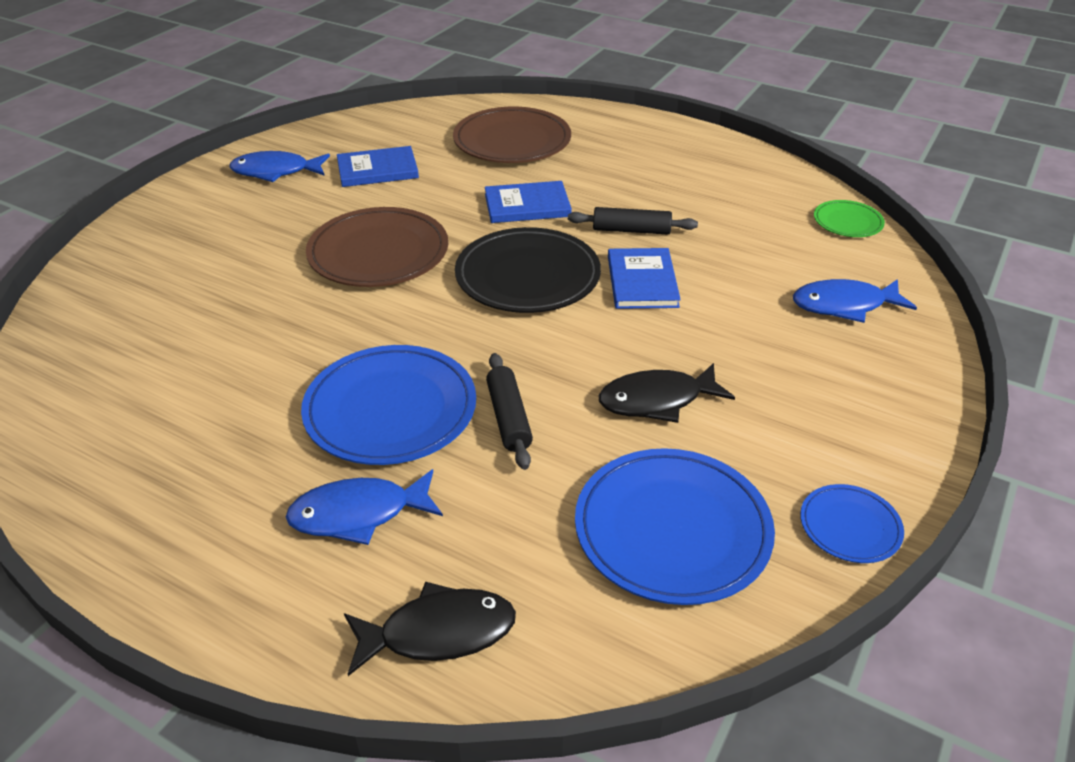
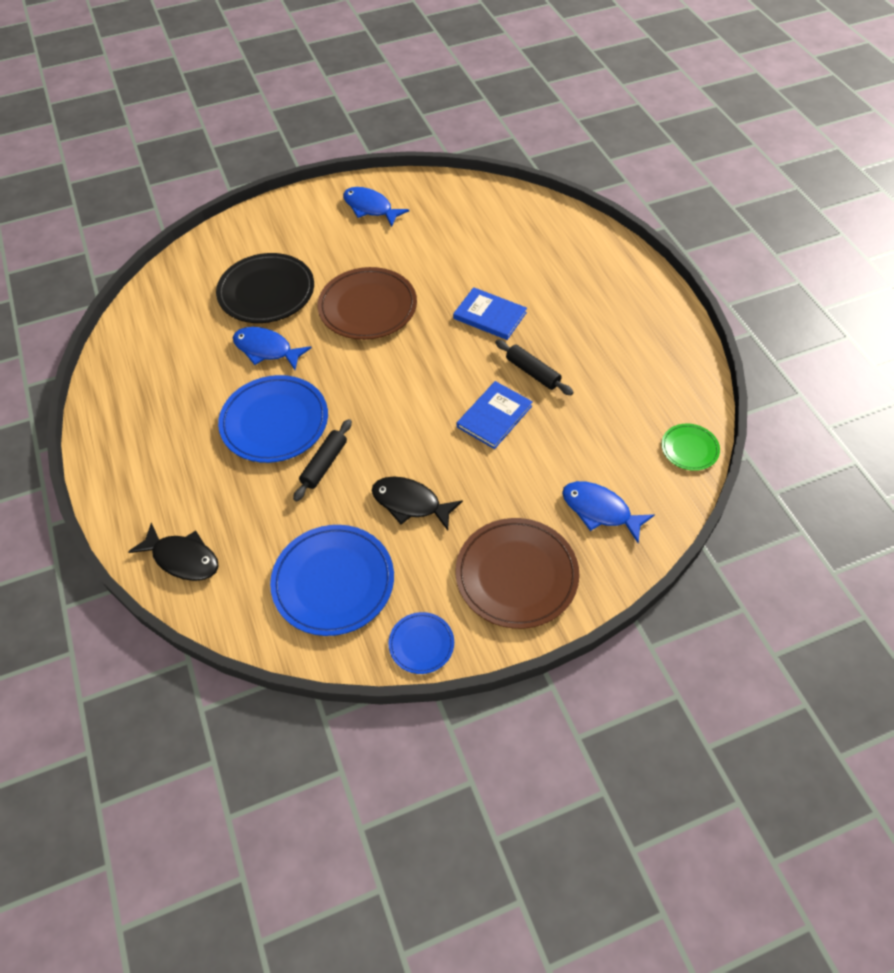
camera: 40 degrees right, 15 degrees up
(358, 514) = (206, 474): blue fish -> blue fish (266, 349)
(377, 170) = (429, 236): blue book -> none
(512, 141) = (538, 252): brown plate -> brown plate (516, 575)
(527, 276) = (432, 373): black plate -> black plate (266, 292)

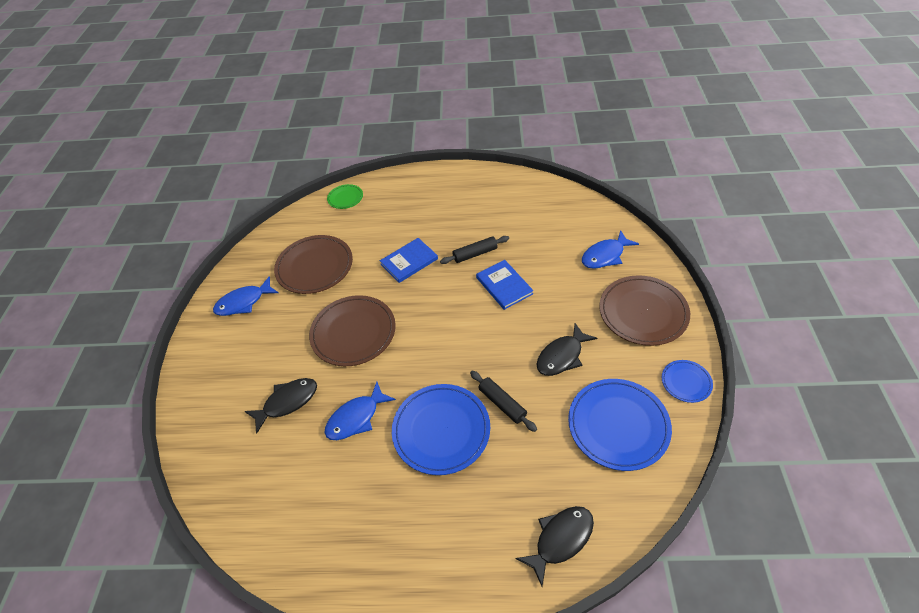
camera: 65 degrees left, 5 degrees down
(266, 292) = (287, 402): black plate -> black fish
(443, 240) = (315, 267): none -> brown plate
(689, 449) = (573, 201): green plate -> green plate (345, 198)

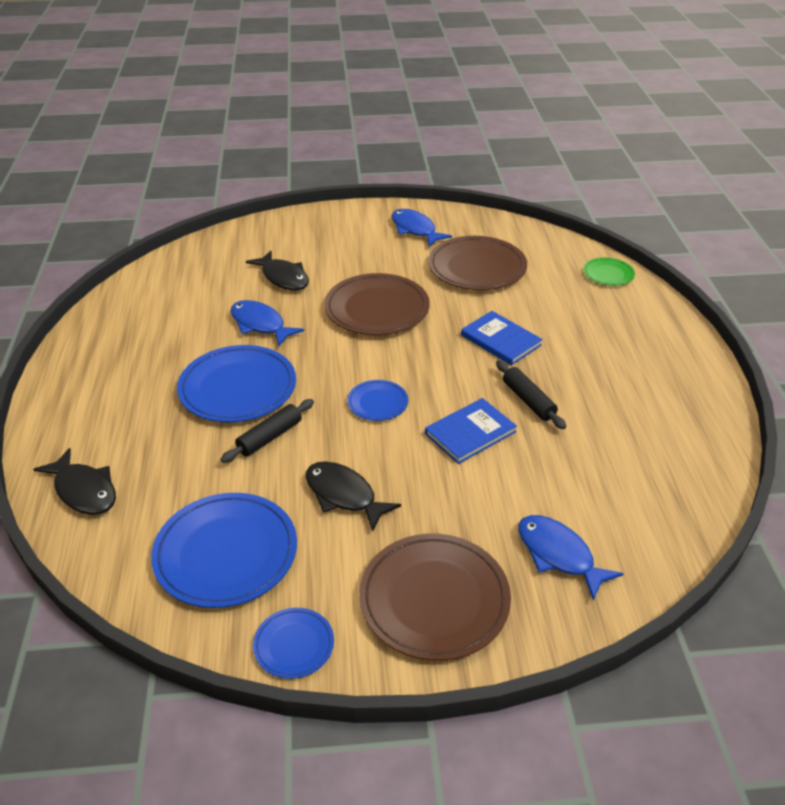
camera: 80 degrees right, 10 degrees down
(469, 335) = (377, 403): none -> blue plate

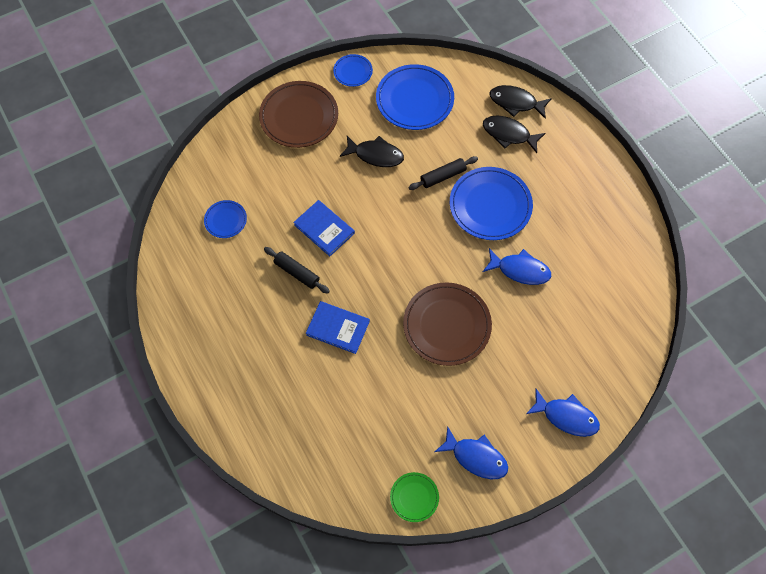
camera: 155 degrees right, 25 degrees up
(270, 437) = (443, 176): black rolling pin -> black rolling pin turned 45 degrees clockwise
(283, 278) = (542, 332): black fish -> black fish (508, 134)
(377, 403) = (394, 230): blue plate -> blue plate (225, 220)
(470, 433) = (324, 229): blue book -> blue book turned 75 degrees counterclockwise
(477, 267) = (393, 418): brown plate -> none
(558, 555) = (245, 164): blue fish -> blue fish (566, 416)
(608, 274) = (277, 459): green plate -> green plate (414, 497)

